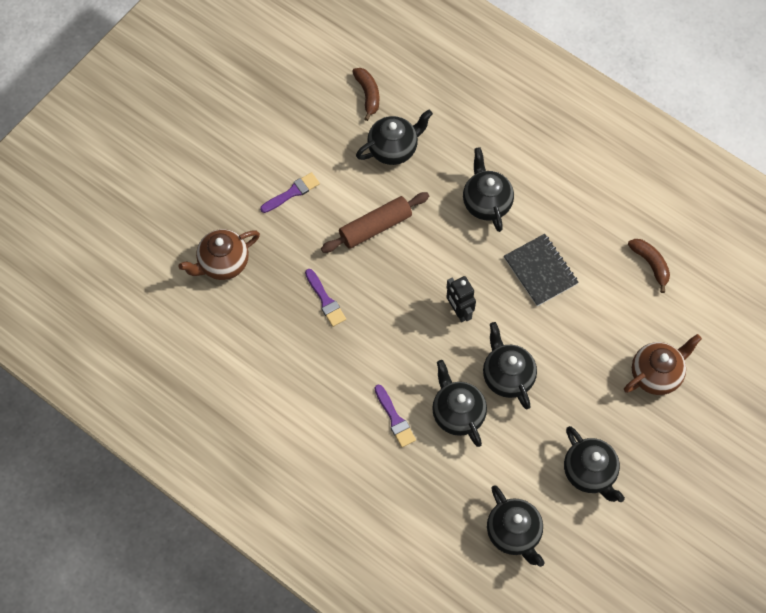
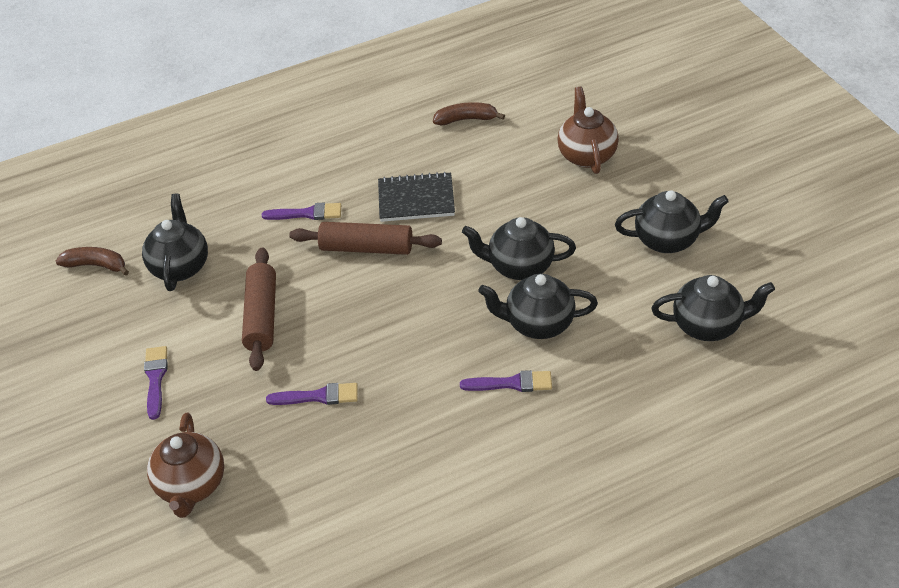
camera: 60 degrees left, 20 degrees down
(459, 311) = (416, 280): black robot -> none
(473, 261) = (366, 248): none -> brown rolling pin
(486, 203) = (307, 213): black teapot -> purple brush

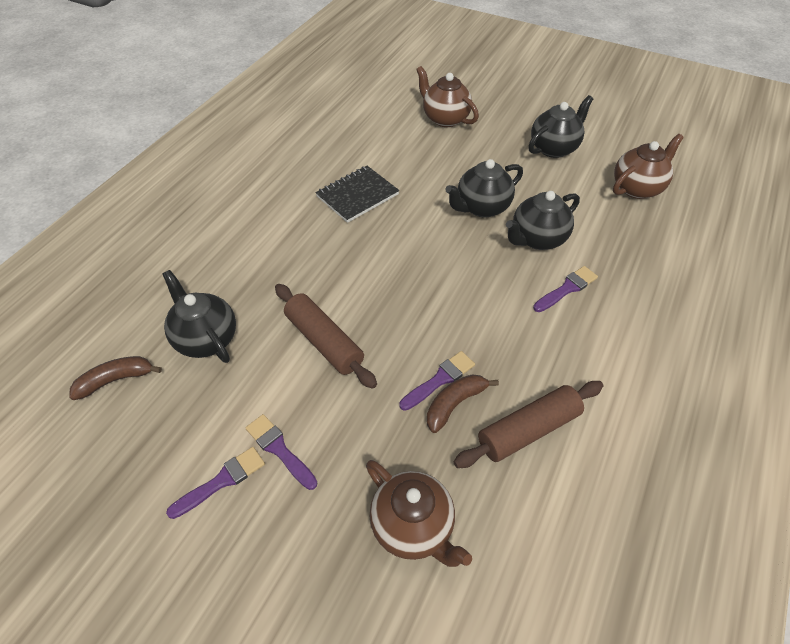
camera: 40 degrees left, 5 degrees up
(307, 213) = (280, 243): purple brush -> purple brush (221, 481)
(366, 248) = (356, 246): brown rolling pin -> brown rolling pin (528, 430)
(466, 119) = (336, 128): brown banana -> brown banana (455, 404)
(708, 326) = (637, 188): black teapot -> brown teapot

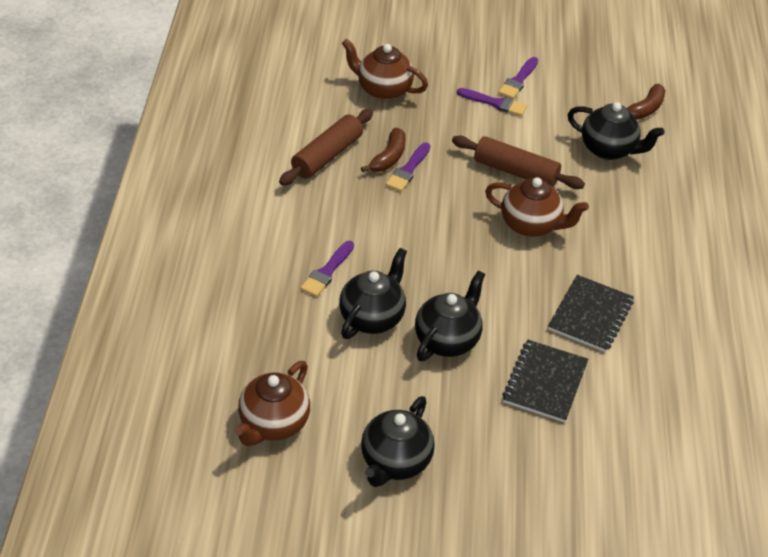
camera: 155 degrees right, 5 degrees down
(424, 164) = (544, 382): none -> black notebook
(445, 118) = (565, 473): brown teapot -> brown teapot (531, 225)

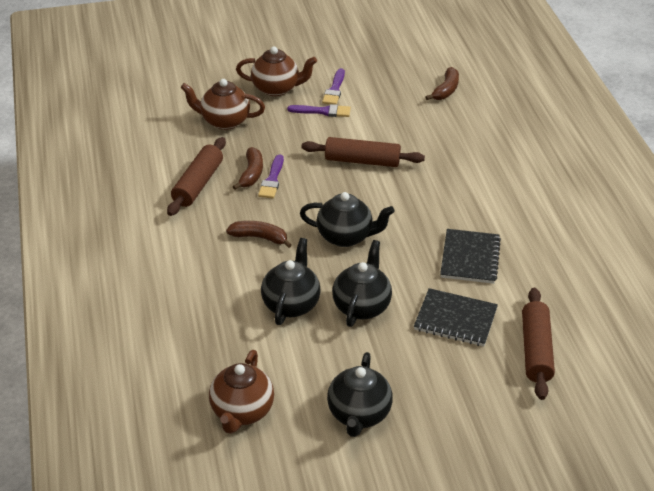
camera: 15 degrees left, 5 degrees down
(327, 271) = (237, 277): purple brush -> none
(369, 233) = (260, 237): none -> brown banana
(531, 225) = (392, 200): brown teapot -> brown teapot (276, 88)
(544, 382) = (455, 319): black notebook -> black notebook turned 75 degrees counterclockwise
(609, 149) = (430, 127): black teapot -> black teapot (346, 237)
(621, 443) = (536, 350): none -> brown rolling pin

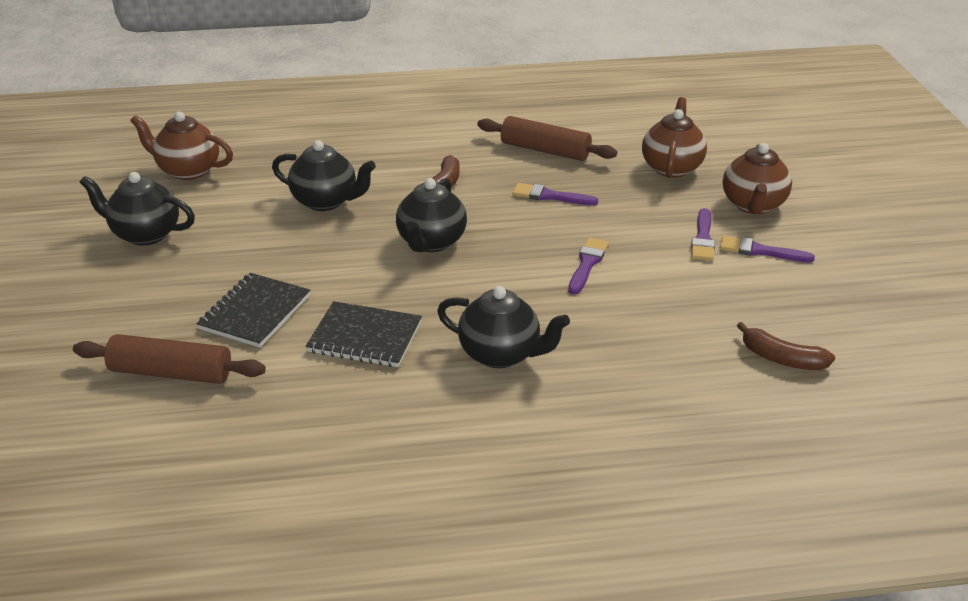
camera: 95 degrees right, 5 degrees down
(251, 174) = (562, 183): brown banana -> none
(362, 161) = (587, 264): brown rolling pin -> purple brush
(362, 306) = (305, 246): black teapot -> black teapot (501, 354)

